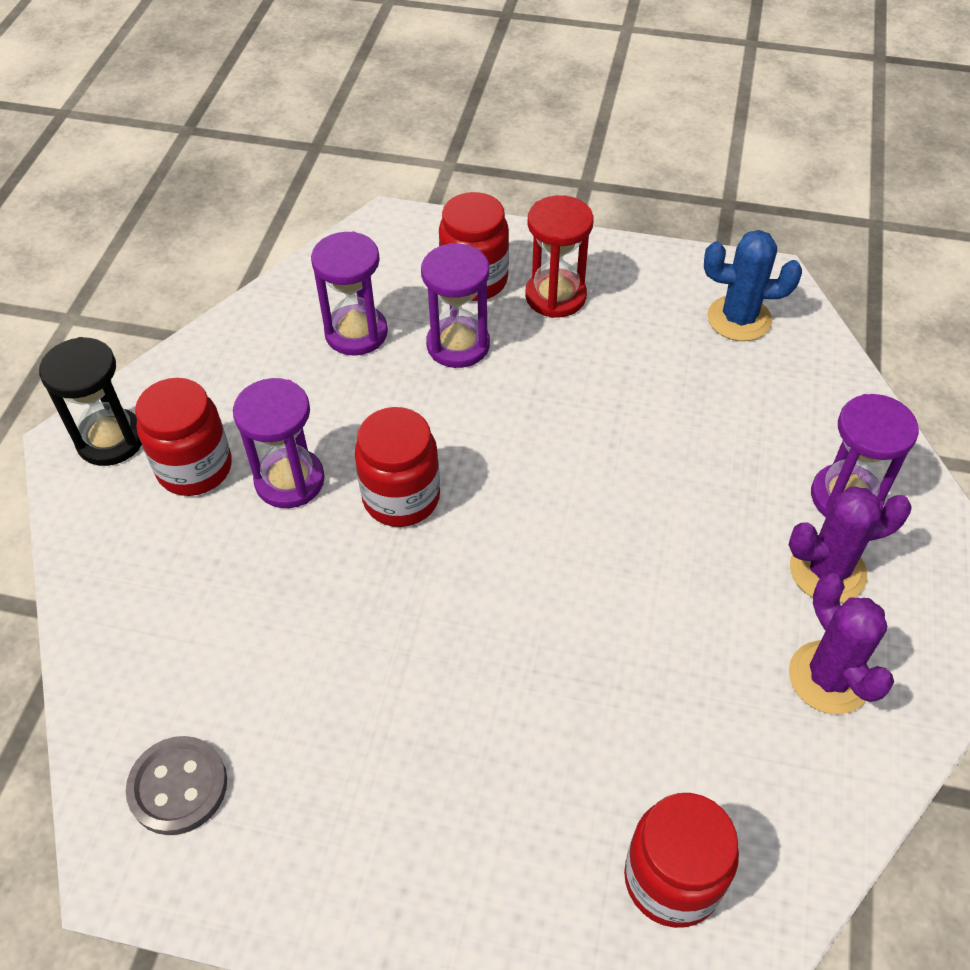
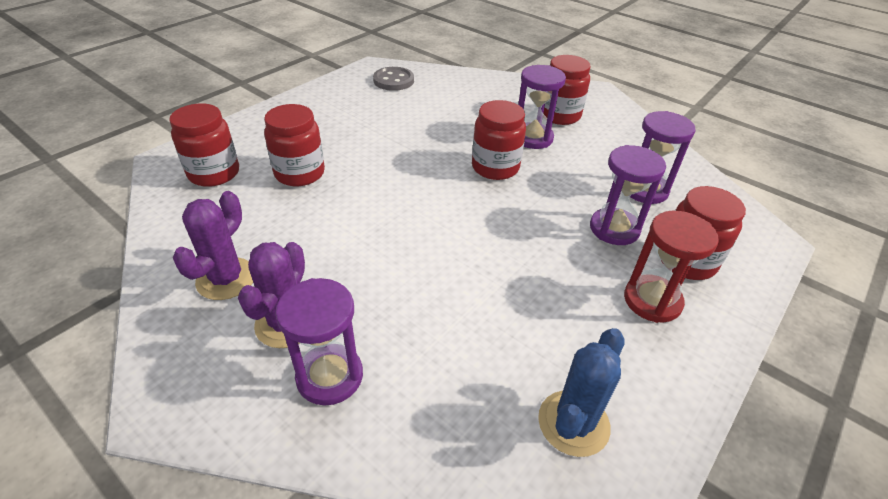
camera: 115 degrees right, 10 degrees down
(111, 440) = (593, 99): black hourglass -> none
(582, 744) = (300, 173): none -> red jar
(829, 677) = (226, 279): purple cactus -> purple cactus turned 75 degrees counterclockwise

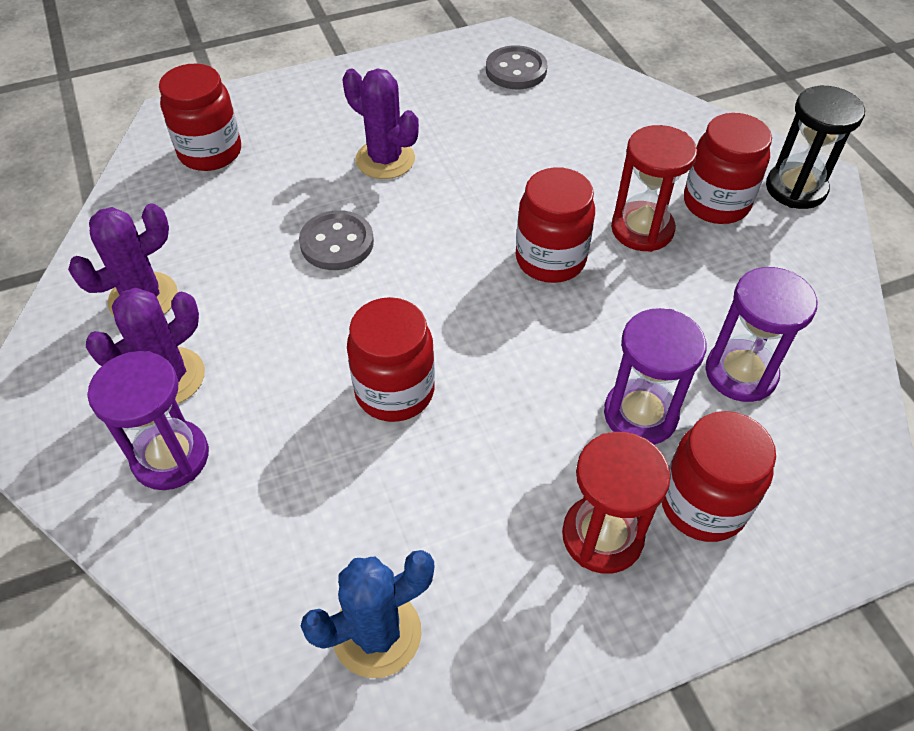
camera: 30 degrees right, 10 degrees up
(300, 173) = (302, 184): red jar -> red jar (394, 391)
(348, 145) = (385, 159): none -> purple cactus
(351, 199) = (337, 243): none -> grey button
(532, 138) = (642, 229): purple hourglass -> red hourglass
(592, 98) = (795, 188): none -> black hourglass

